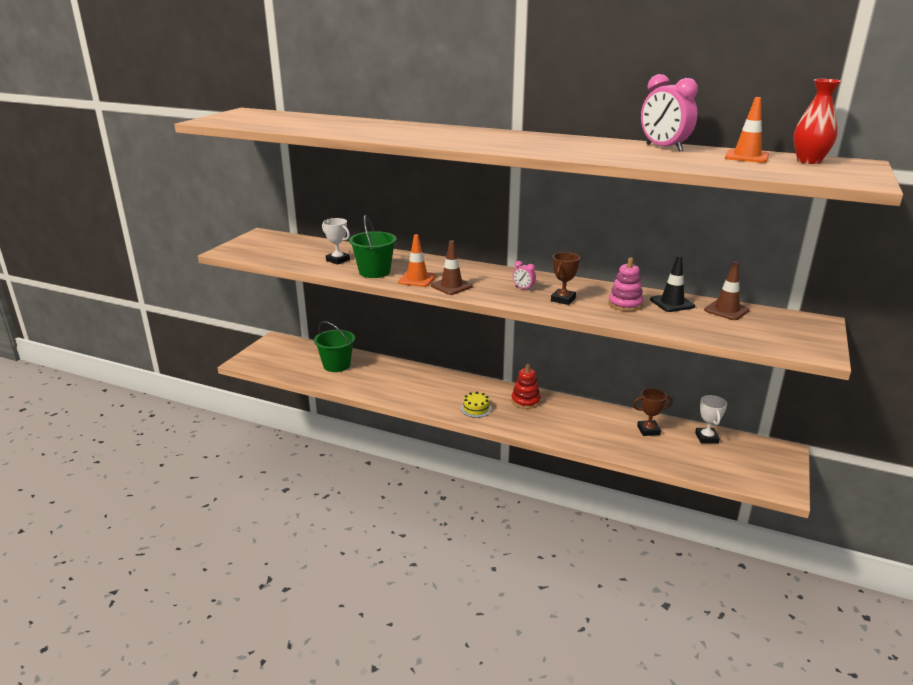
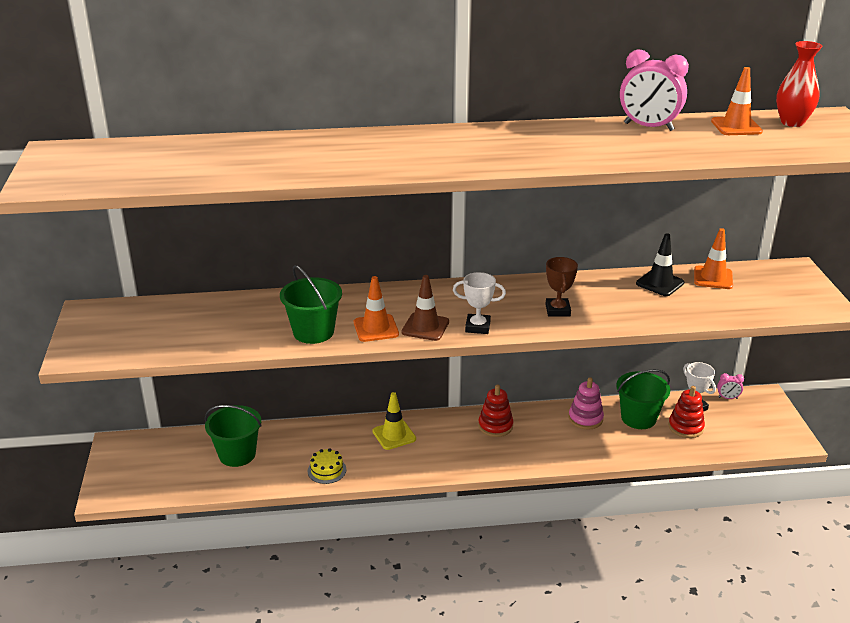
camera: 30 degrees left, 5 degrees up
(338, 260) = (246, 326): white trophy -> white trophy (477, 327)
(447, 385) = (394, 435): none -> yellow traffic cone
(476, 409) = (453, 455): yellow cake -> yellow cake (327, 470)
(523, 288) = (503, 307): pink clock -> pink clock (727, 398)
(625, 304) = (621, 298): pink stacking toy -> pink stacking toy (585, 418)
(648, 430) = (638, 418): brown trophy -> green bucket
(685, 449) = (685, 427): none -> red stacking toy
(726, 310) = (713, 278): brown traffic cone -> orange traffic cone

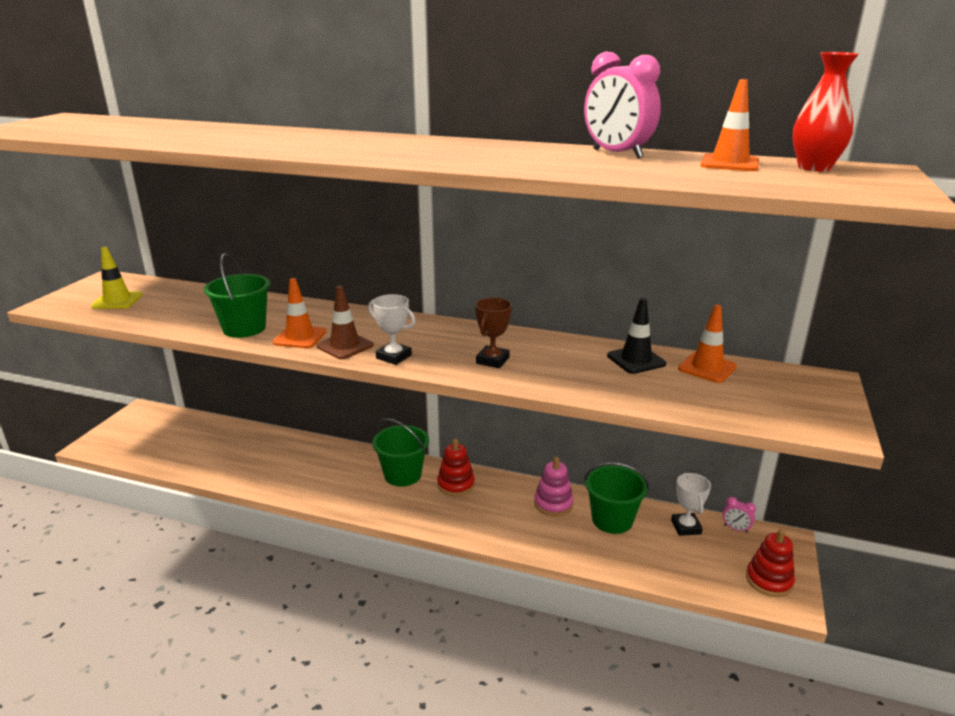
camera: 25 degrees right, 5 degrees down
(237, 454) = (215, 444): green bucket -> green bucket (402, 475)
(327, 470) = (269, 479): yellow cake -> none
(394, 435) = (356, 466): yellow traffic cone -> yellow traffic cone (117, 301)
(685, 427) = (660, 545): red stacking toy -> red stacking toy (769, 580)

